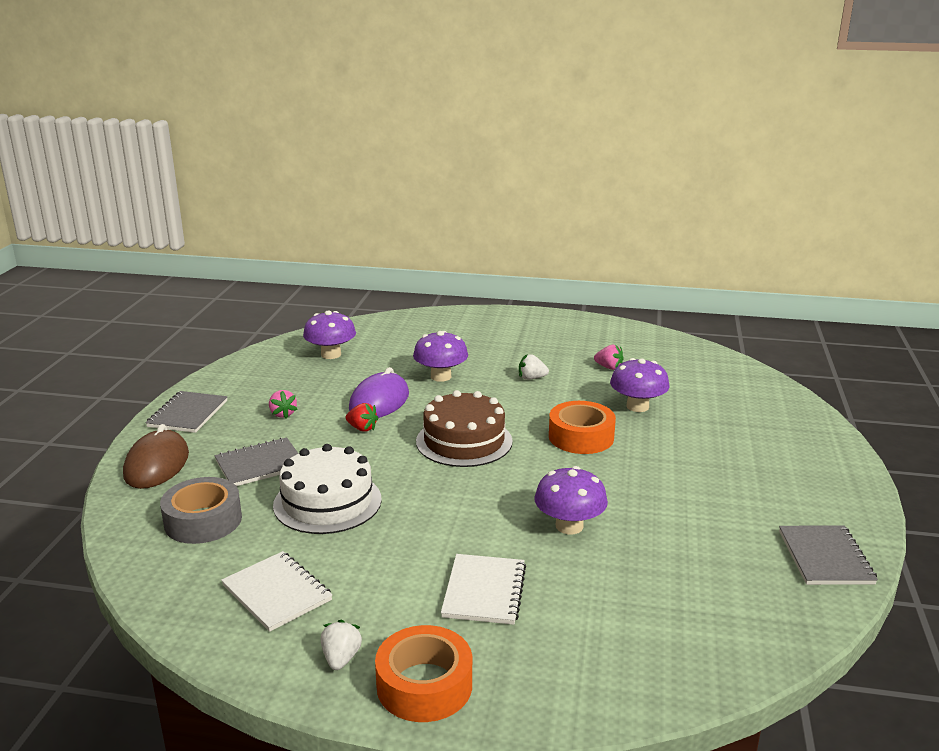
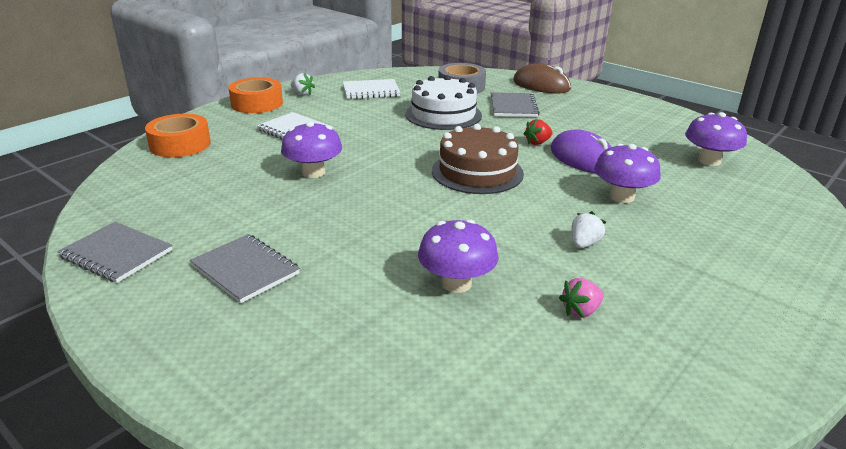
camera: 120 degrees right, 5 degrees up
(188, 414) = (611, 99): grey notebook -> grey notebook (245, 270)
(283, 414) = (587, 124): pink strawberry -> none
(581, 437) = (428, 223): orange tape -> orange tape (180, 144)

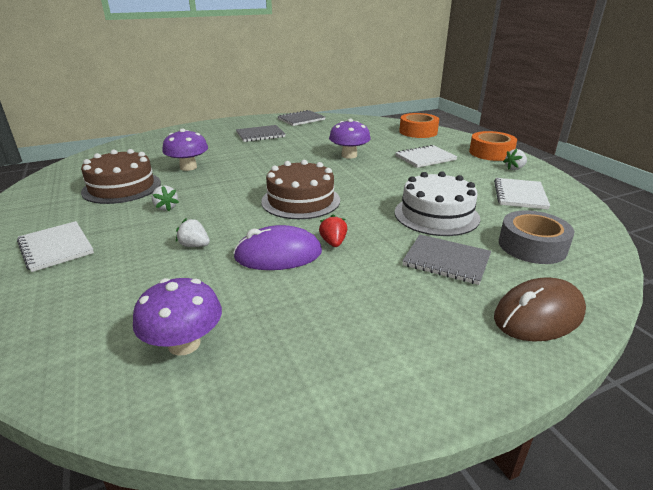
camera: 115 degrees right, 0 degrees up
(581, 311) = (122, 187): pink strawberry -> brown cake
(622, 196) = (194, 245): purple mushroom -> white strawberry
(737, 271) = (56, 247): none -> white notebook

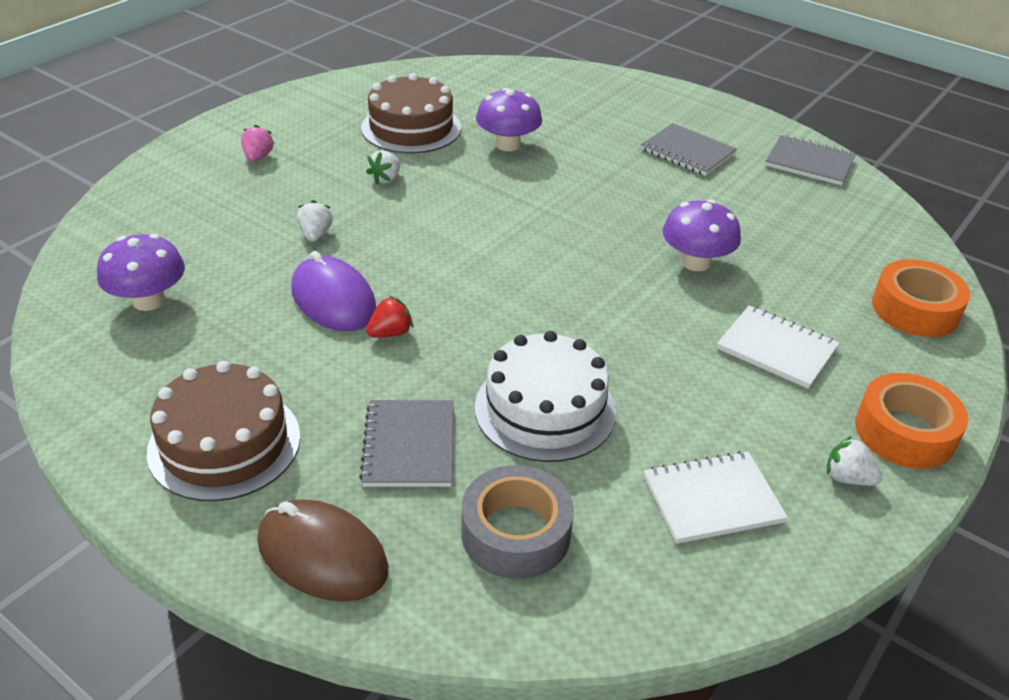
camera: 60 degrees right, 10 degrees up
(56, 247) = (258, 157): white notebook -> pink strawberry
(300, 200) = (487, 269): brown cake -> brown cake (224, 443)

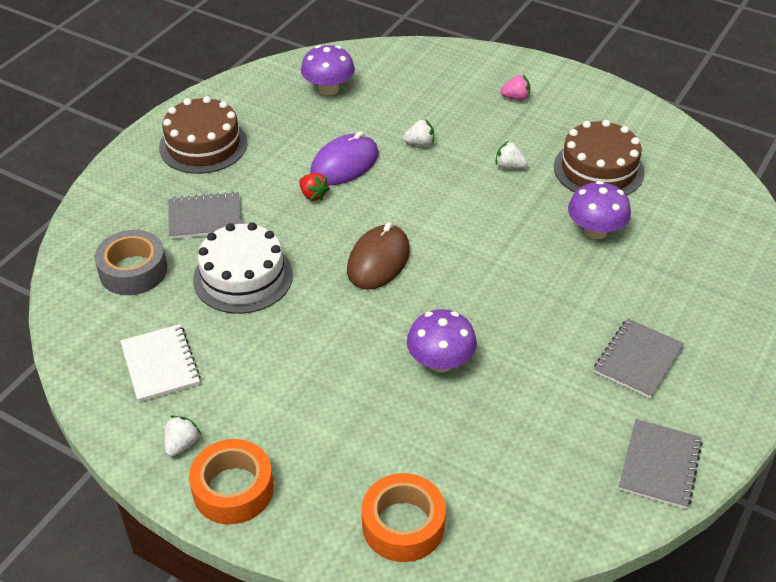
camera: 85 degrees right, 5 degrees up
(322, 555) = (119, 196): brown mouse -> brown mouse (378, 261)
(776, 349) = (327, 412): white notebook -> none

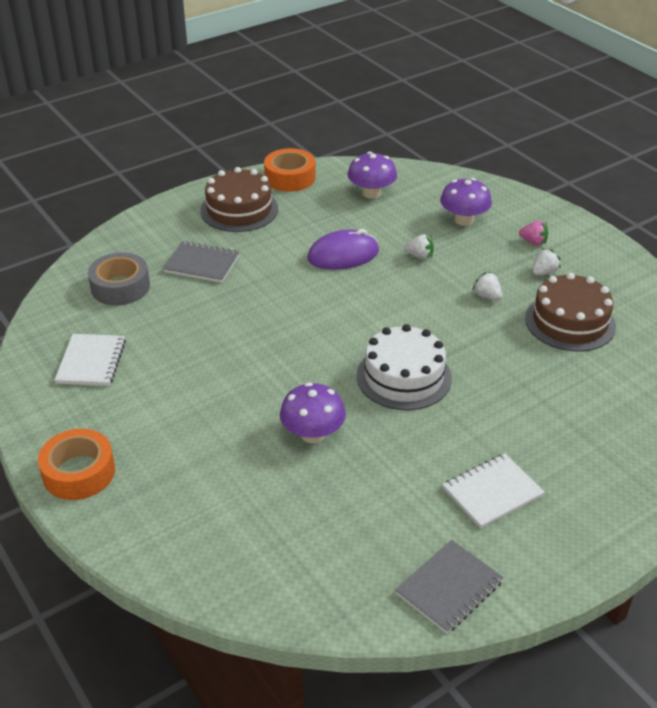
camera: 25 degrees right, 5 degrees down
(182, 444) = (65, 425): white strawberry -> white strawberry (544, 272)
(243, 277) = (199, 317): white cake -> white cake (404, 377)
(313, 195) = (300, 271): red strawberry -> none
(378, 261) = (317, 338): brown mouse -> none
(403, 525) = (190, 550): orange tape -> orange tape (290, 177)
(595, 231) = (530, 372): purple mushroom -> purple mushroom (464, 220)
(638, 360) = (492, 492): grey notebook -> white notebook

